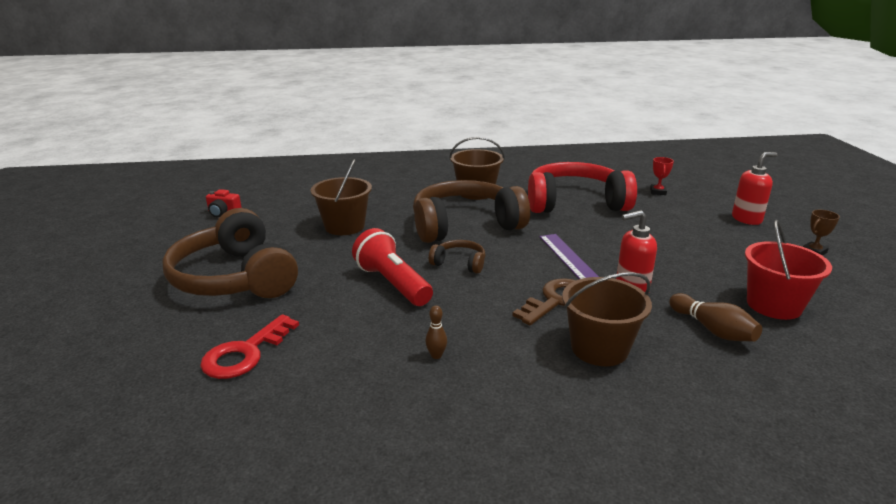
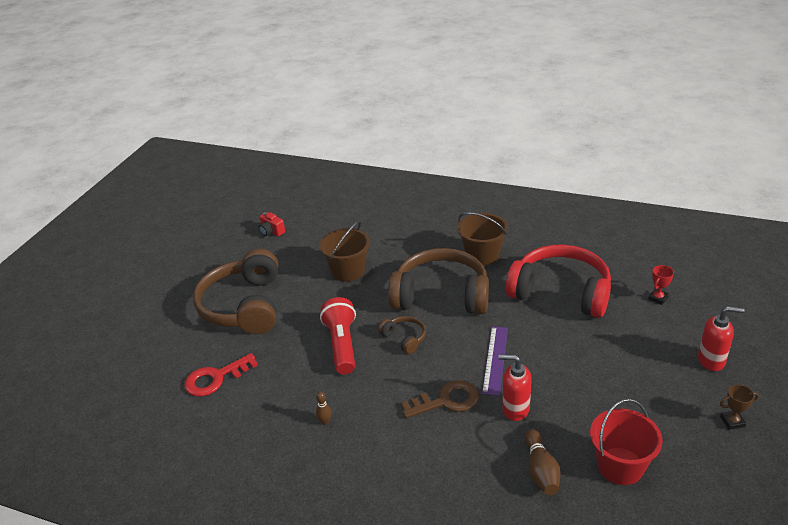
camera: 30 degrees right, 10 degrees up
(599, 348) = (438, 456): brown bucket -> none

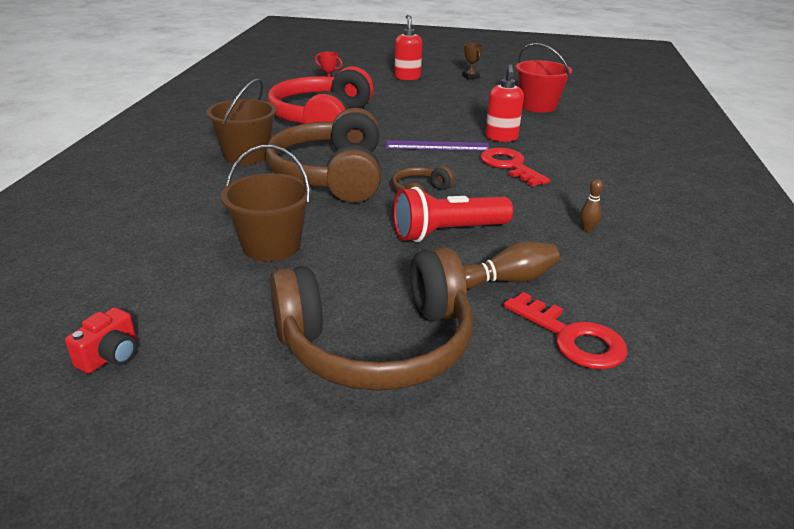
camera: 105 degrees left, 5 degrees down
(447, 401) = (509, 166): brown key -> red key
(541, 470) = (565, 129): brown bowling pin -> brown bowling pin (507, 280)

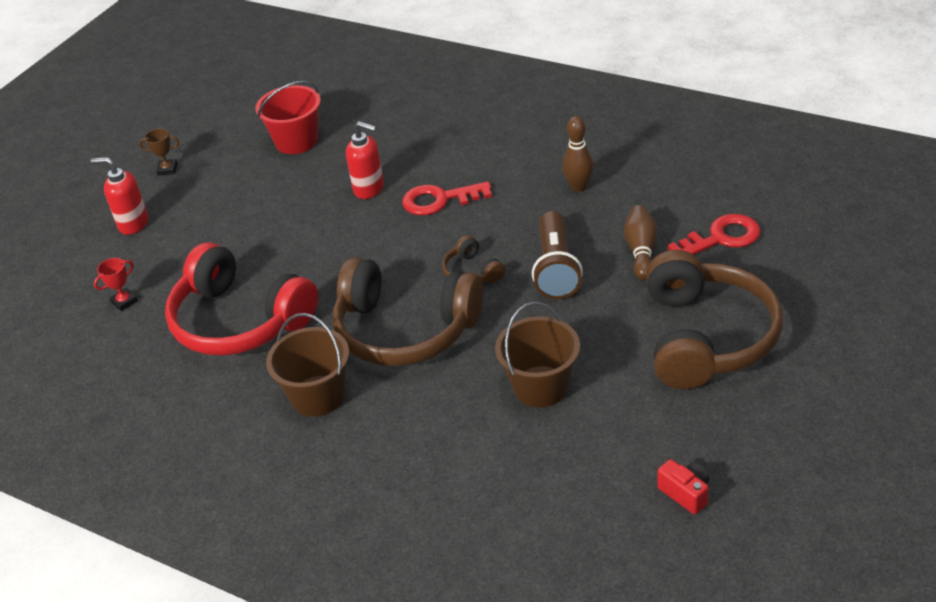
camera: 65 degrees left, 10 degrees up
(437, 146) = (368, 239): purple ruler -> none
(447, 232) = (556, 268): red flashlight -> brown flashlight
(587, 229) = (578, 187): brown bowling pin -> brown bowling pin, size x1.73

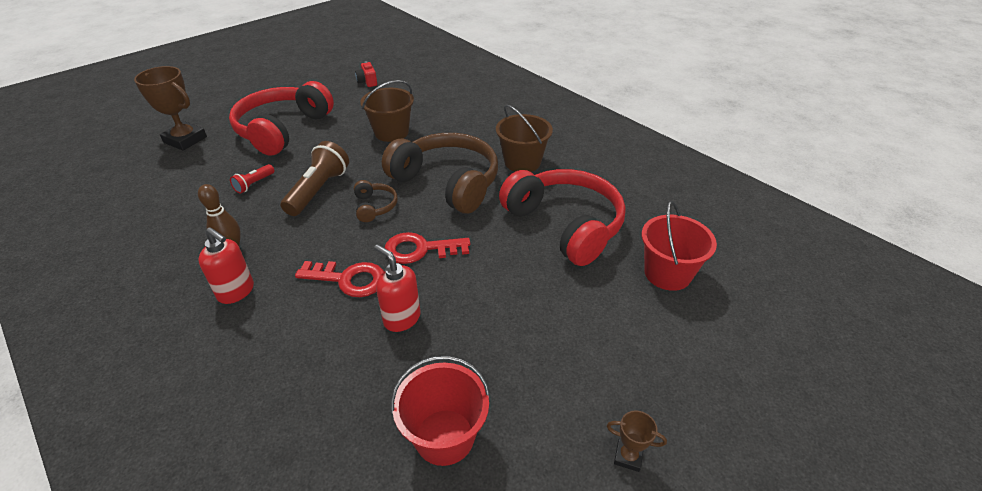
camera: 165 degrees left, 0 degrees up
(124, 302) = (667, 273): red trophy -> red bucket
(133, 224) = (669, 370): red soap dispenser -> red soap dispenser (236, 292)
(641, 251) = (254, 184): brown bowling pin -> red flashlight
(706, 337) = (283, 129): brown headphones -> red headphones
(721, 238) = (197, 176): red key -> red key (420, 249)
(816, 276) = (185, 140): none -> brown trophy

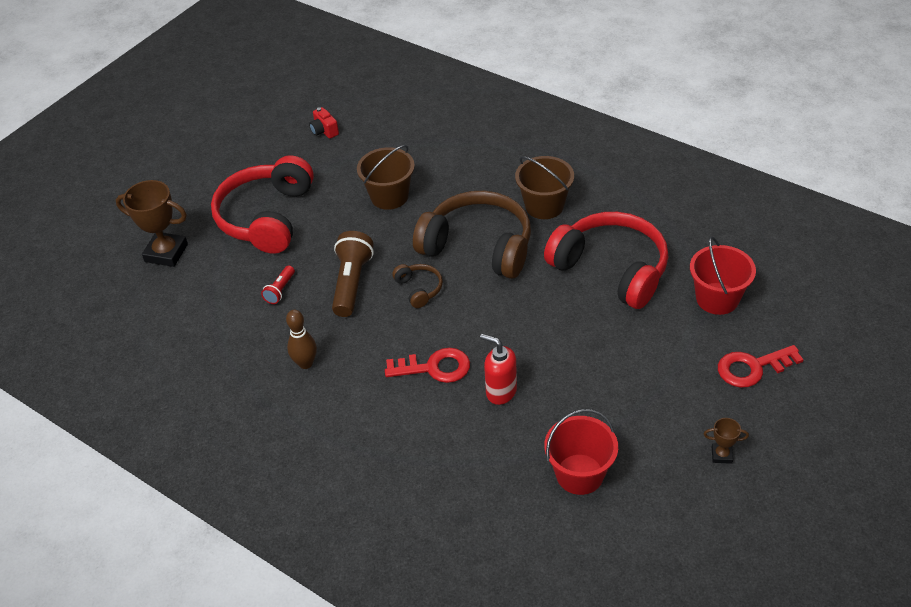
camera: 10 degrees left, 5 degrees up
(236, 292) = (338, 402): red soap dispenser -> none
(420, 249) = (485, 324): red key -> red key (752, 368)

